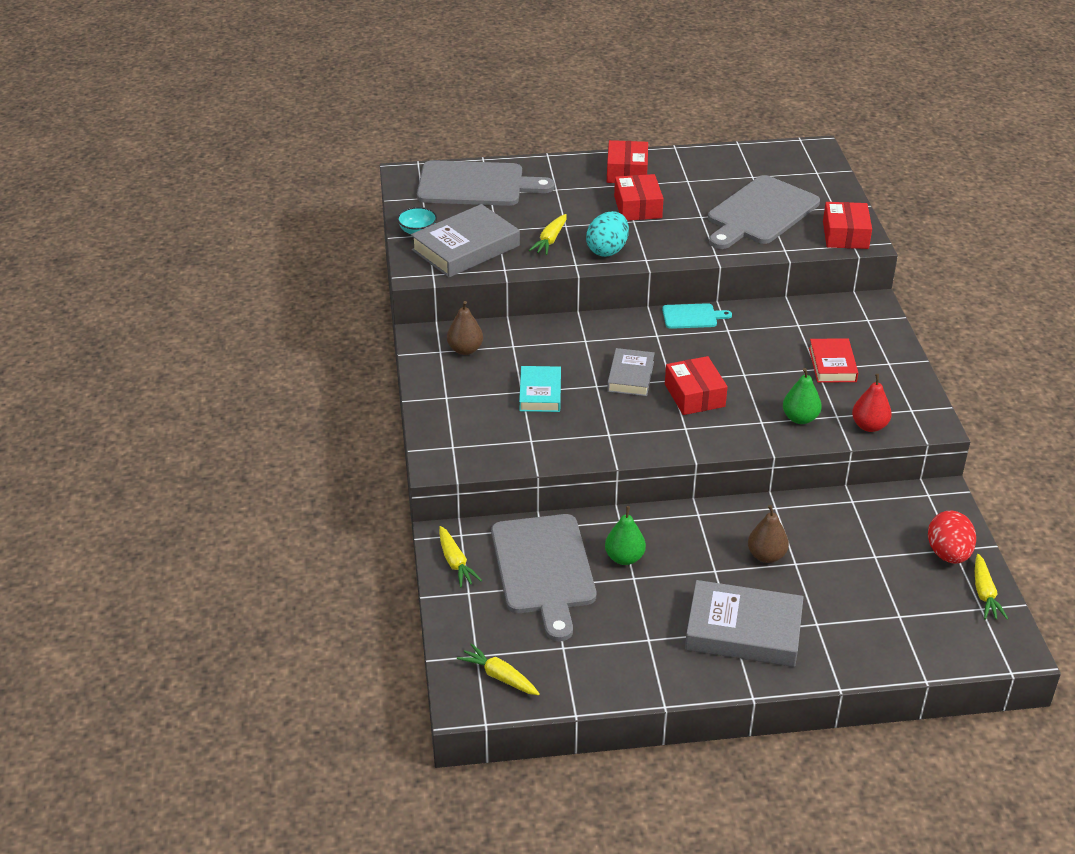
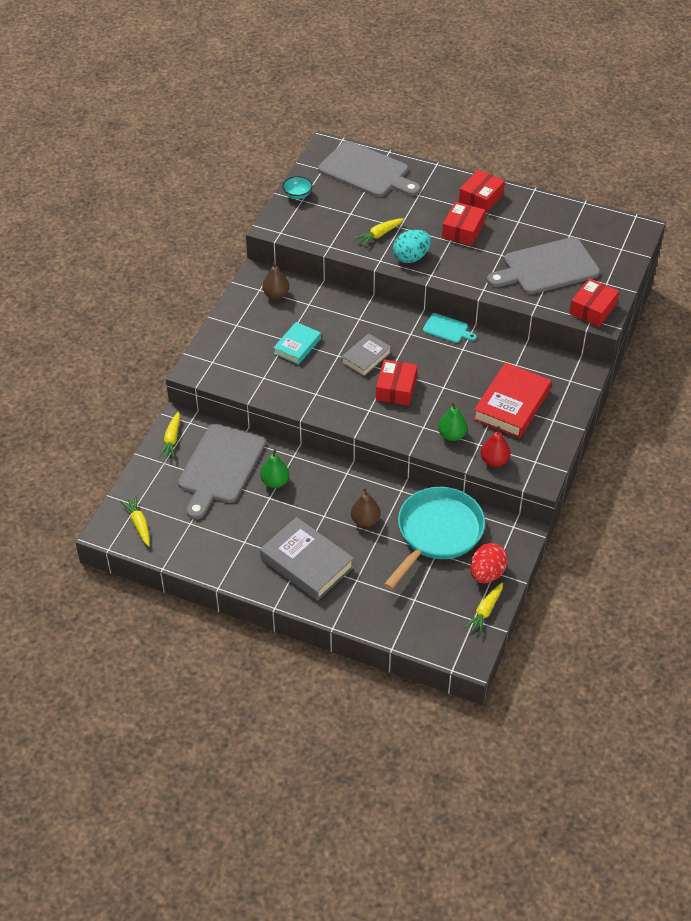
camera: 30 degrees right, 10 degrees up
(465, 248) = (318, 220): grey book -> none
(832, 365) = (511, 405): red book -> red book, size x1.67
(856, 535) = (437, 533): none -> turquoise pan

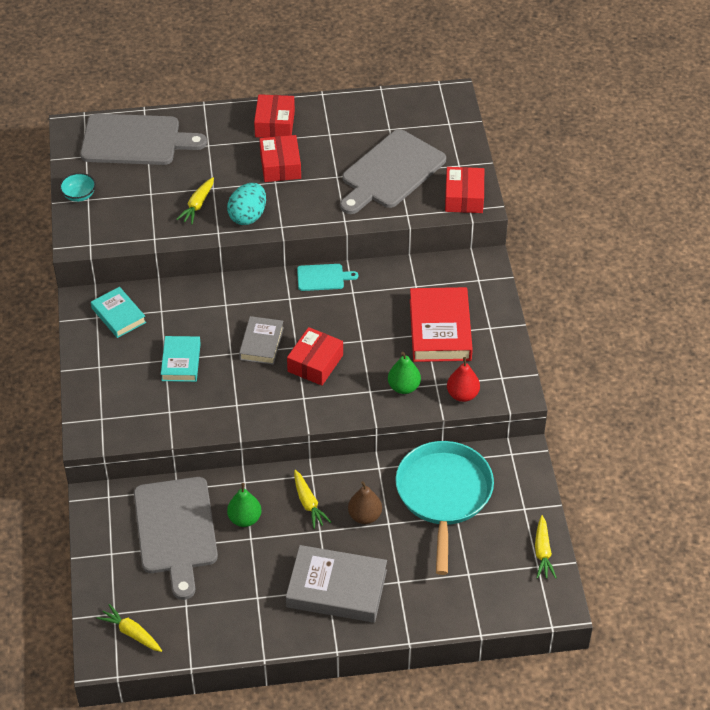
camera: 30 degrees left, 0 degrees up
(172, 440) = (102, 524): yellow carrot -> yellow carrot (308, 503)
(276, 295) = (118, 315): brown pear -> turquoise book
(396, 389) = (315, 363): red box -> red box turned 45 degrees clockwise
(487, 573) = (518, 513): red egg -> none

